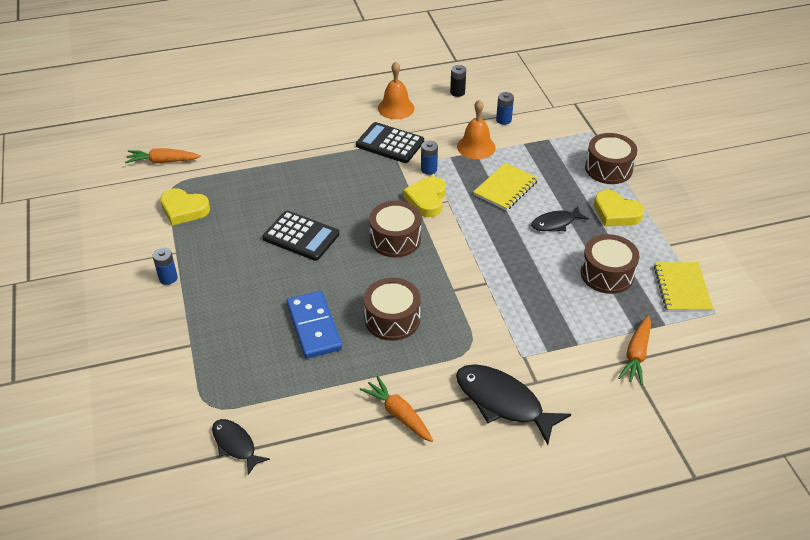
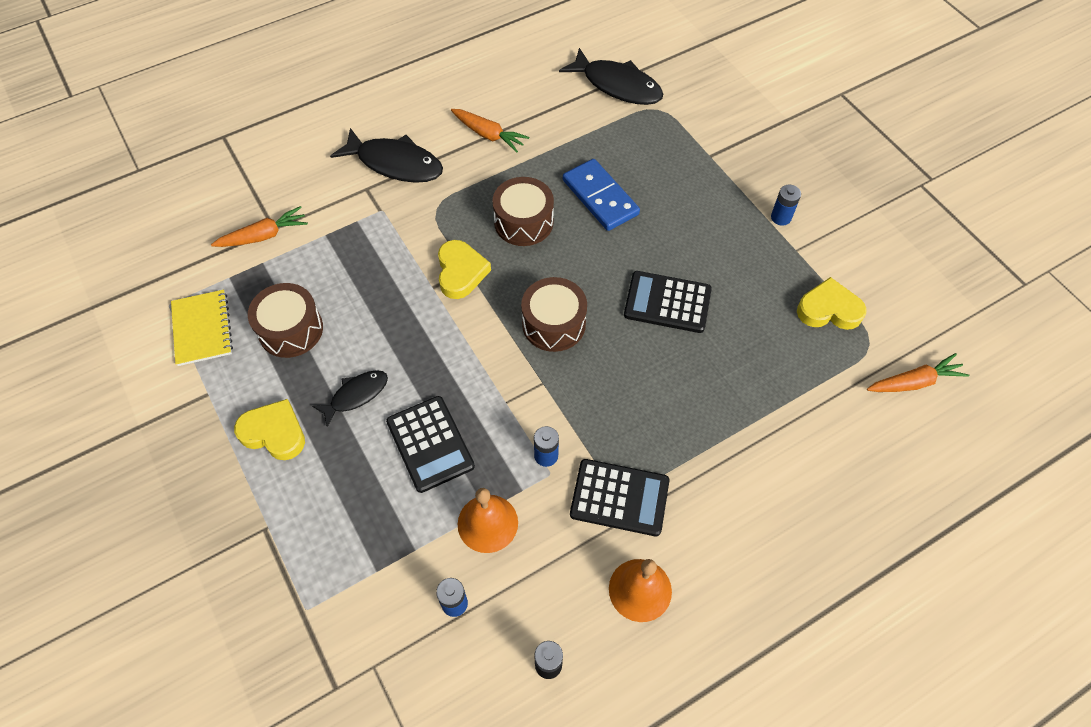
camera: 165 degrees right, 15 degrees up
(235, 445) = (617, 85): black fish -> black fish, size x1.71
(427, 200) = (533, 397): yellow heart -> yellow heart (461, 272)
(505, 188) = (430, 444): yellow notebook -> black calculator
(608, 168) = (280, 523): brown drum -> none
(636, 355) = (264, 235): orange carrot -> orange carrot turned 60 degrees clockwise

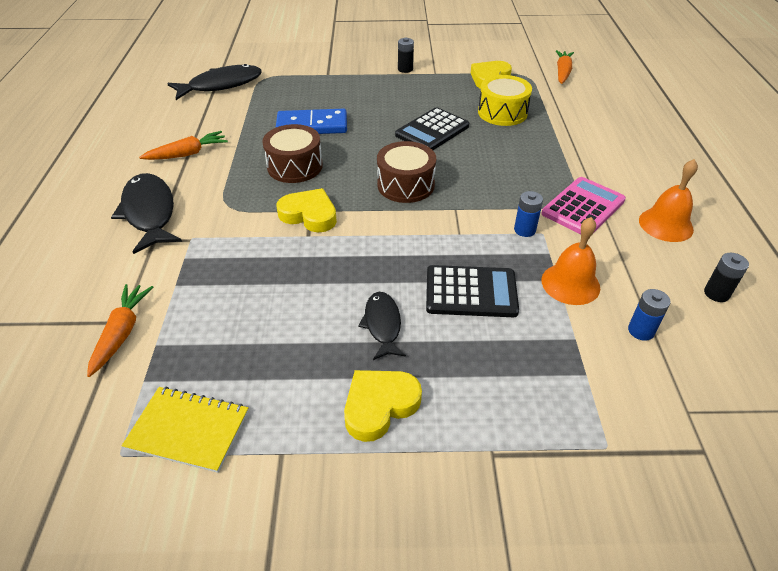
camera: 60 degrees left, 15 degrees down
(291, 330) = (263, 349): brown drum -> none
(395, 163) = (149, 213): black fish -> black fish turned 75 degrees counterclockwise
(619, 497) = (583, 207): black calculator -> pink calculator
(757, 353) = (502, 112): none -> yellow drum
(781, 217) = (405, 69): blue battery -> black battery

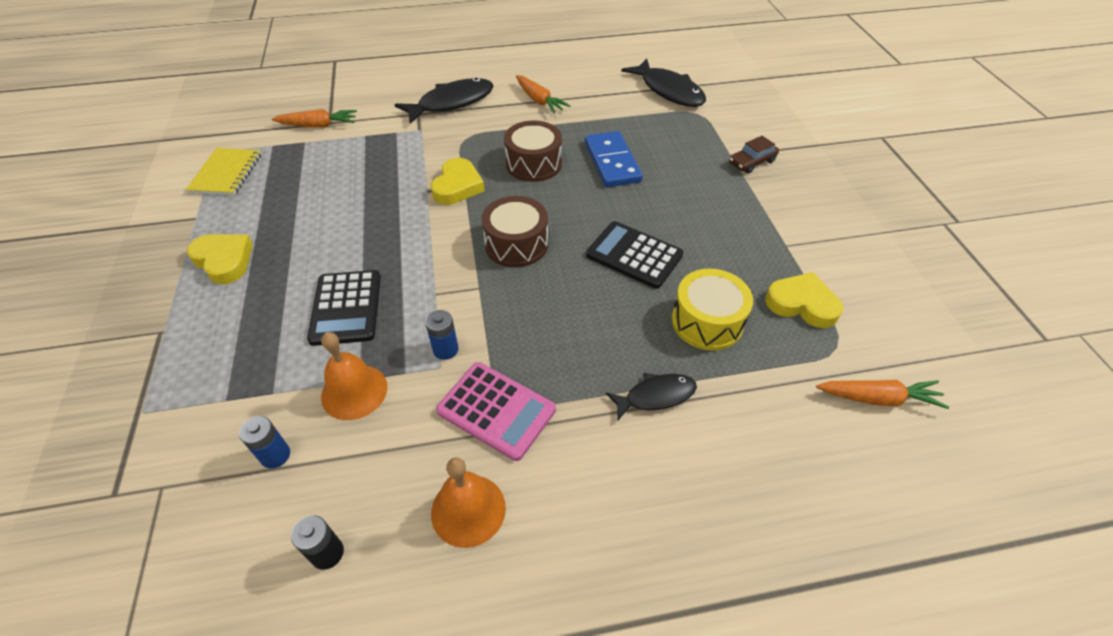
camera: 80 degrees right, 5 degrees up
(341, 68) = (752, 162): none -> brown car
(382, 325) = (310, 252): black fish -> black fish (655, 396)
(405, 69) = (781, 216): black battery -> none

